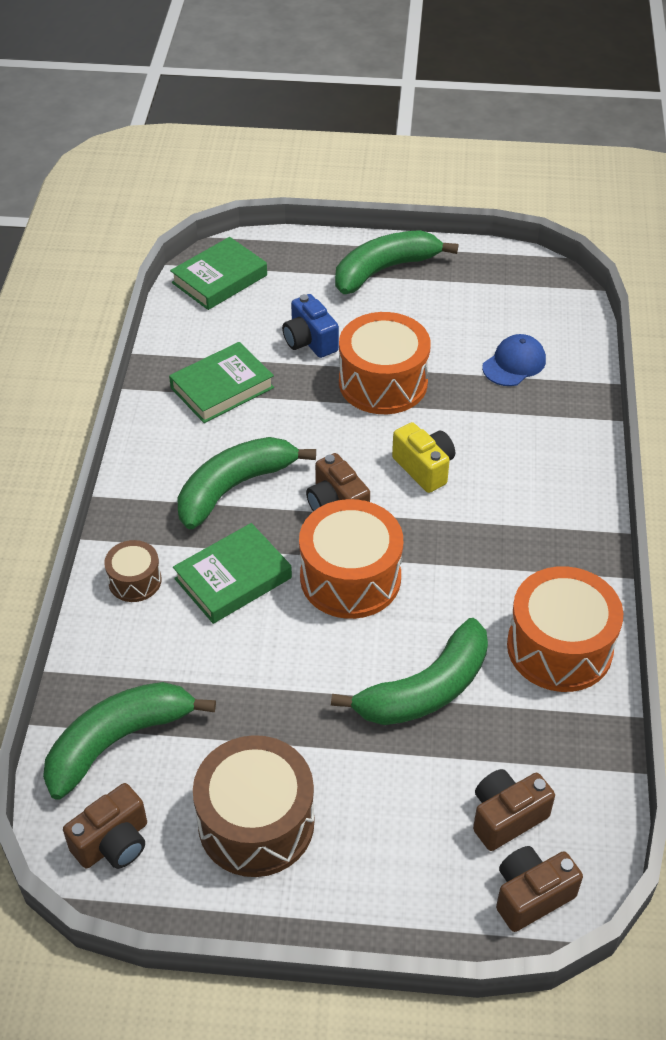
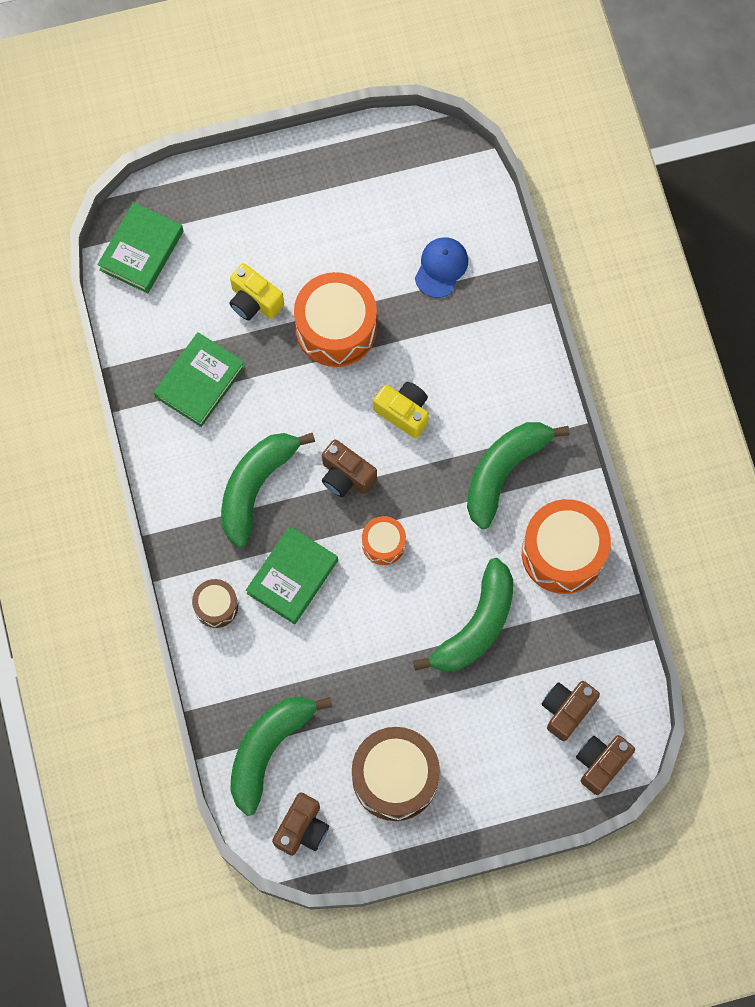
camera: 20 degrees left, 25 degrees up
(309, 341) = (254, 301): blue camera -> yellow camera
(350, 577) = (383, 544): orange drum -> orange drum, size x0.52
(384, 270) = (288, 188): green banana -> green banana (504, 471)

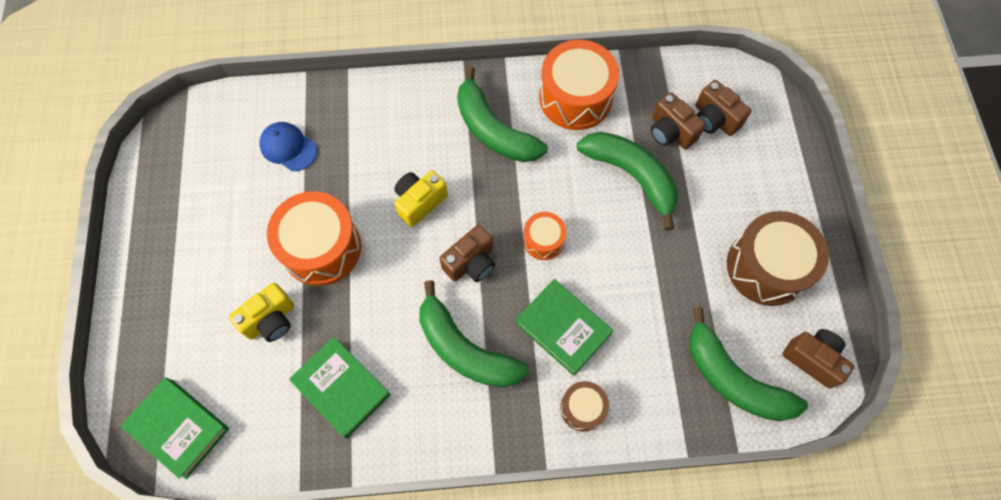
camera: 80 degrees left, 5 degrees down
(601, 763) = (762, 102): brown camera -> brown camera (670, 132)

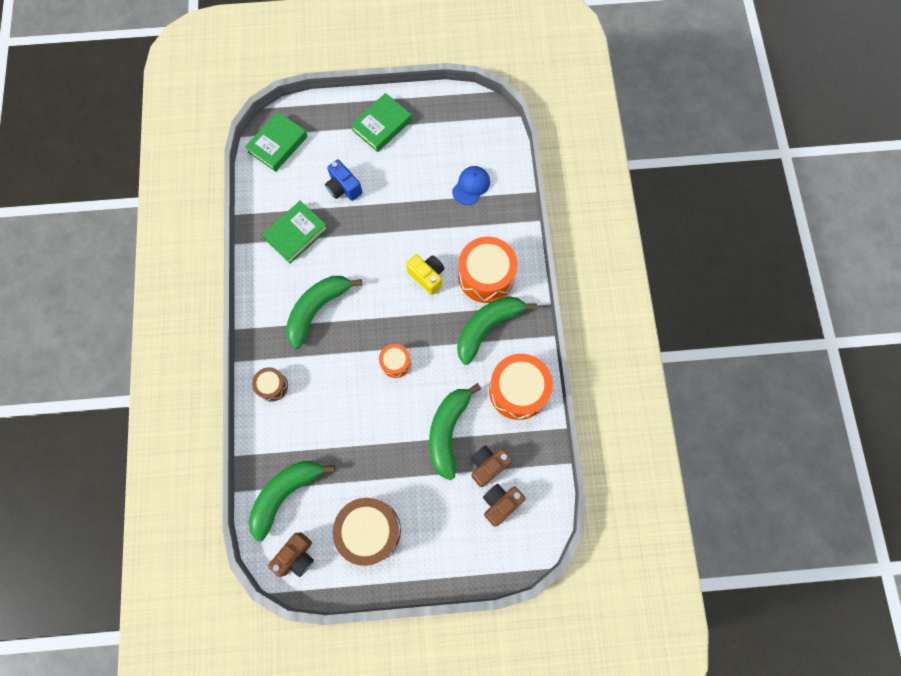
camera: 90 degrees right, 5 degrees up
(271, 320) = (343, 188): yellow camera -> blue camera
(321, 248) = (393, 214): orange drum -> orange drum (486, 276)
(471, 262) = (379, 312): brown camera -> none
(563, 328) = (329, 375): green book -> green book (382, 125)
(631, 176) = (448, 431): green banana -> green banana turned 150 degrees clockwise

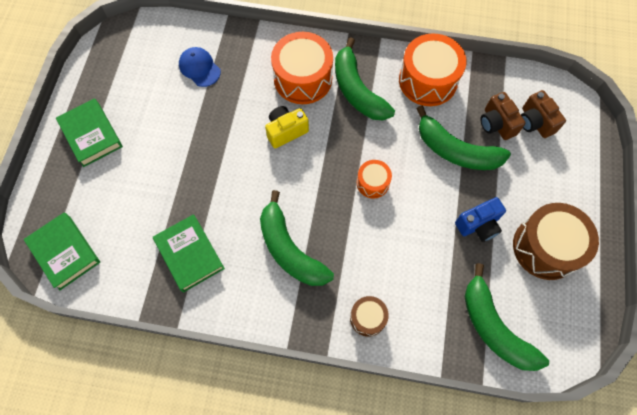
camera: 75 degrees left, 5 degrees down
(296, 556) = (564, 329): brown camera -> none
(343, 188) = (152, 191): blue camera -> blue camera (478, 225)

